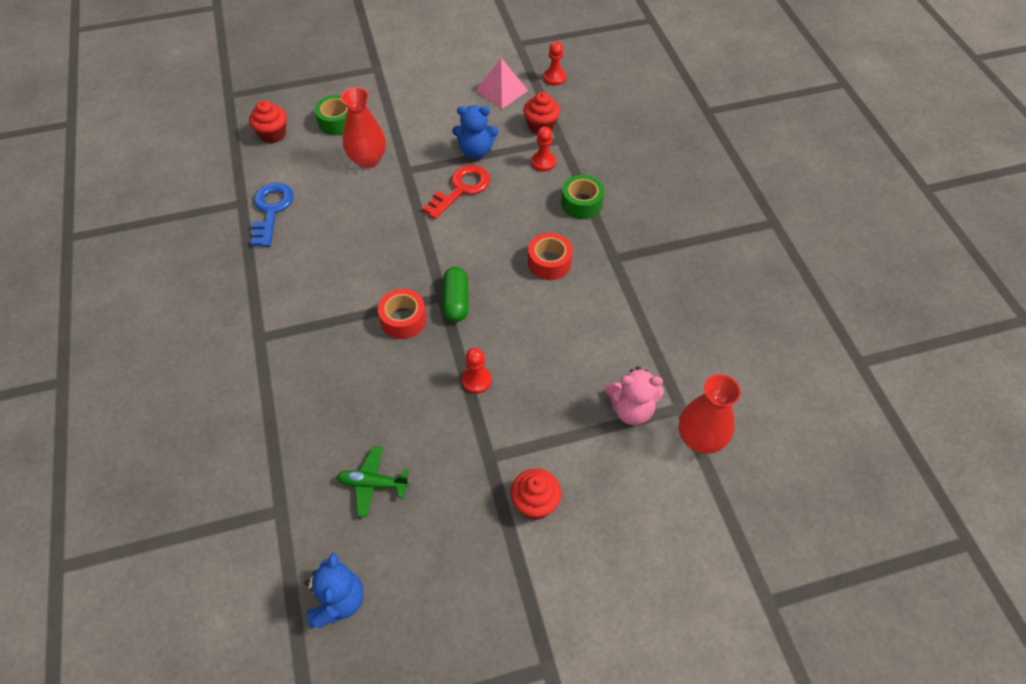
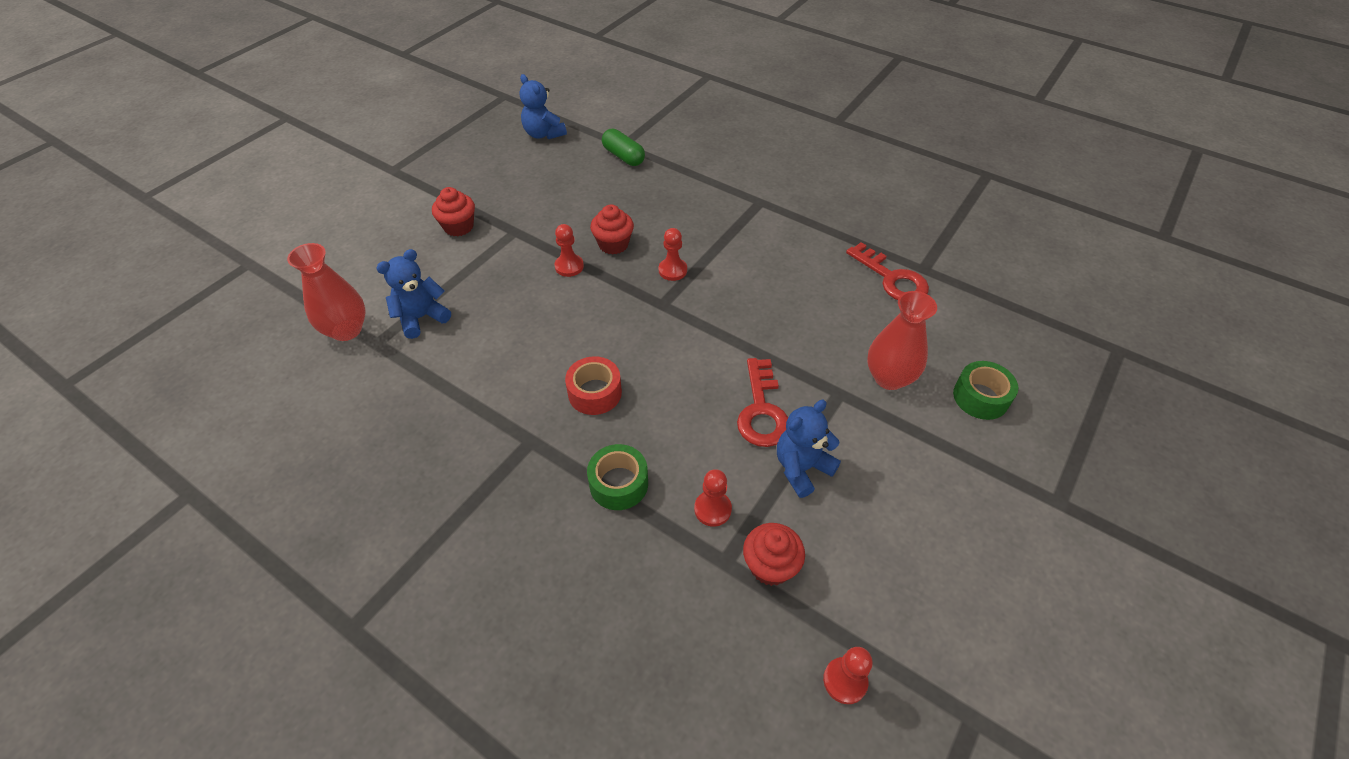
camera: 140 degrees right, 5 degrees down
(271, 210) = (892, 279): blue key -> red key
(273, 134) = (1009, 341): red cupcake -> red cupcake (613, 244)
(373, 484) = (580, 181): green plane -> none
(403, 320) = (672, 270): red tape -> red pawn
(456, 301) = (646, 308): green capsule -> green capsule (623, 156)
(501, 90) = (882, 590): pink pyramid -> none
(631, 409) = (421, 318): pink teddy bear -> blue teddy bear

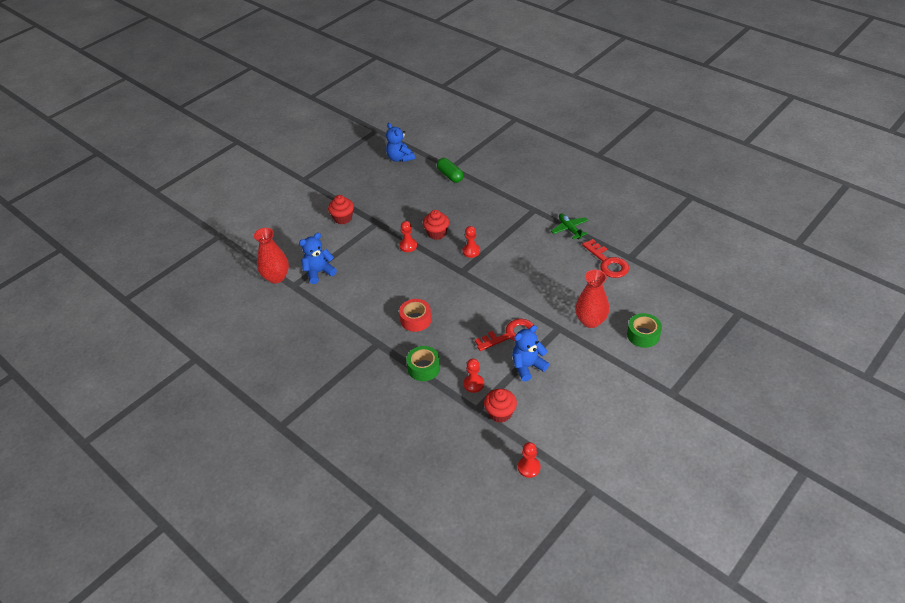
camera: 10 degrees right, 5 degrees down
(762, 411) = (511, 335): red key -> red key turned 120 degrees counterclockwise
(821, 229) = (569, 229): none -> green plane

